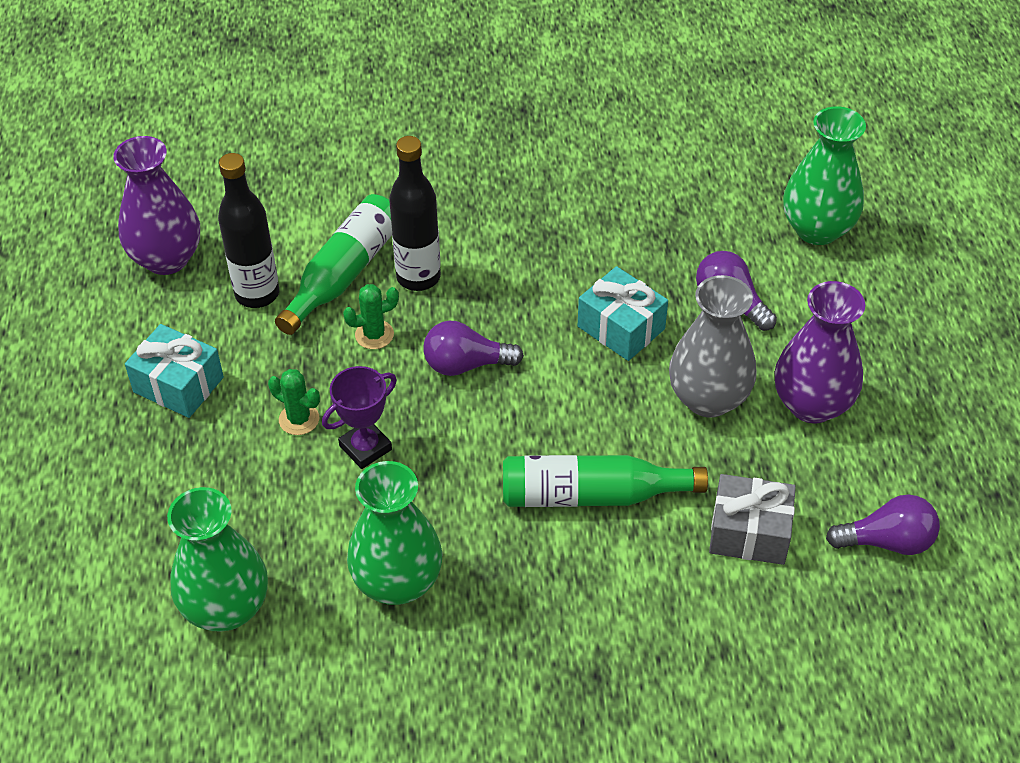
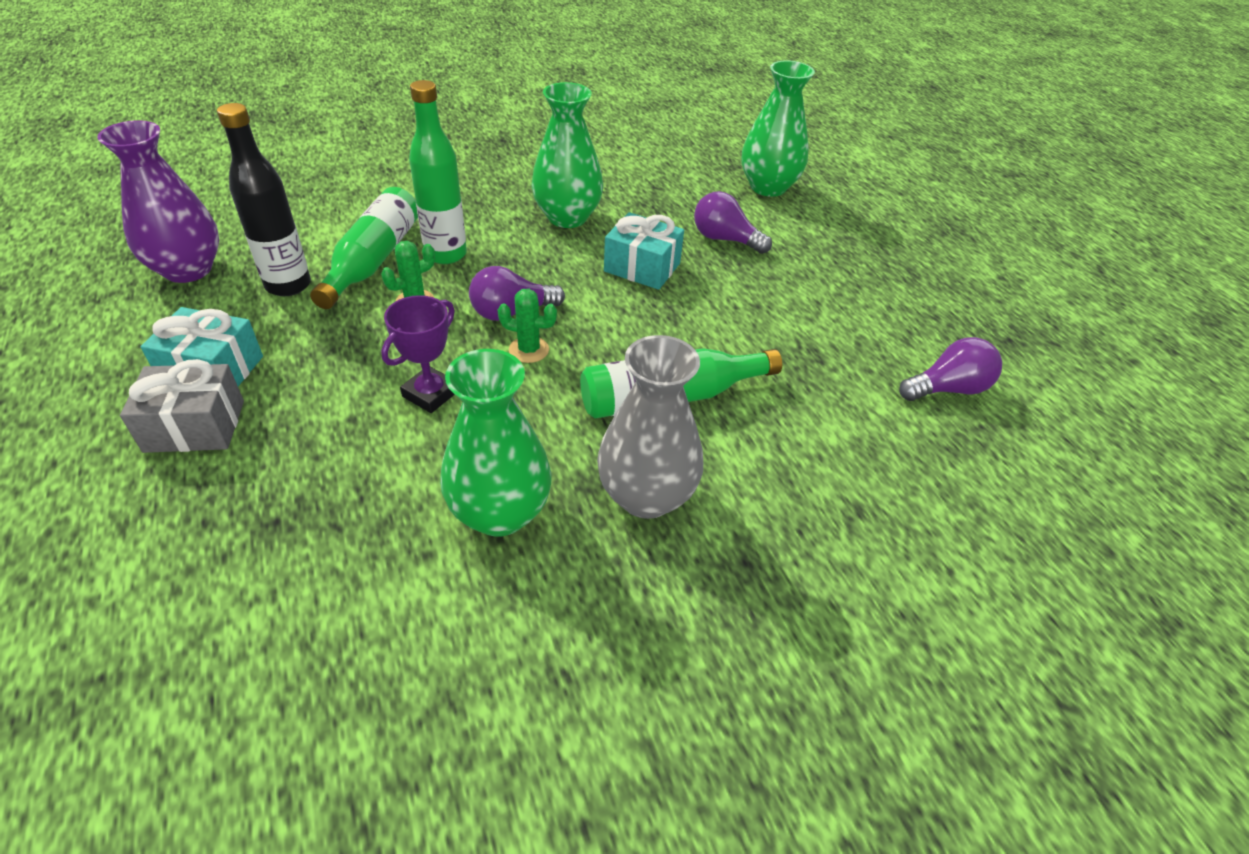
camera: 20 degrees left, 5 degrees down
(226, 608) = (301, 581): green vase -> green vase (567, 217)
(299, 419) = (353, 380): green cactus -> green cactus (529, 350)
(418, 277) = (446, 254): black bottle -> green bottle
(708, 398) = (740, 307): grey vase -> grey vase (646, 496)
(749, 532) = (828, 403): grey gift -> grey gift (195, 426)
(812, 404) = (827, 299): purple vase -> none

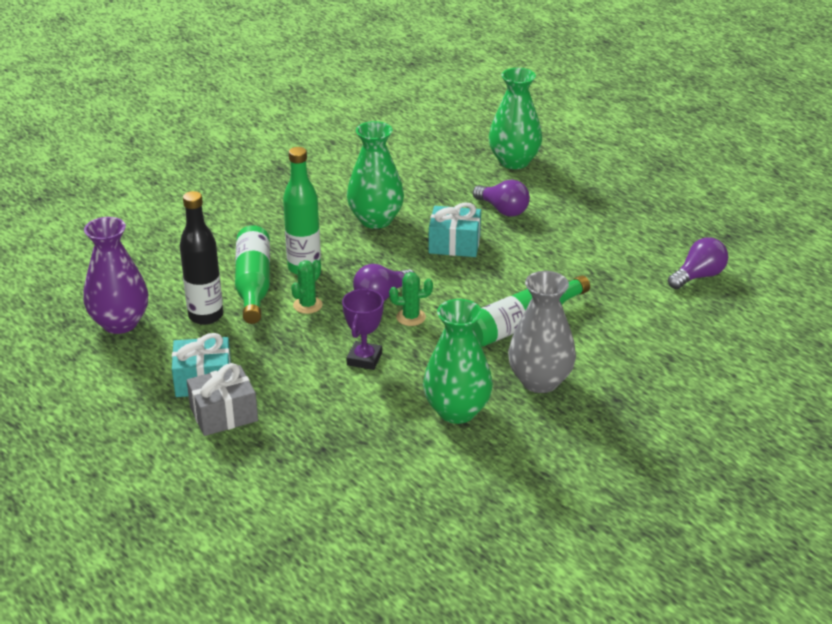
camera: 15 degrees left, 10 degrees down
(725, 239) = (503, 210): purple light bulb -> purple light bulb turned 150 degrees counterclockwise

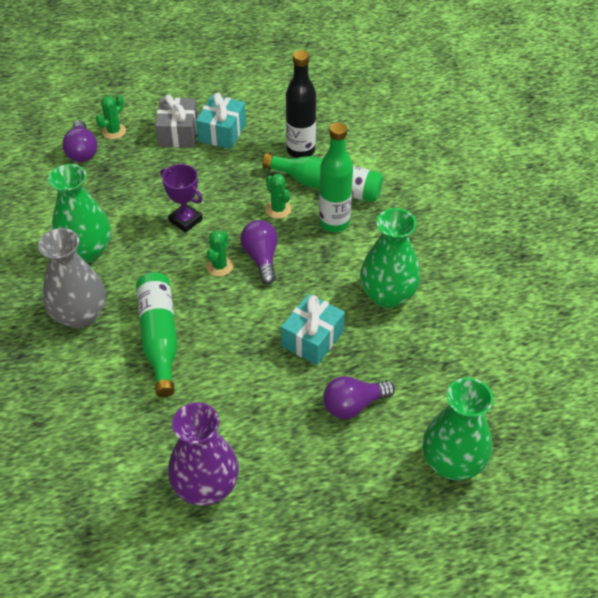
camera: 115 degrees right, 15 degrees up
(120, 323) = (320, 107): purple vase -> purple vase (206, 486)
(249, 470) = (114, 131): none -> green cactus
(698, 276) = (132, 523): purple light bulb -> purple light bulb (82, 151)

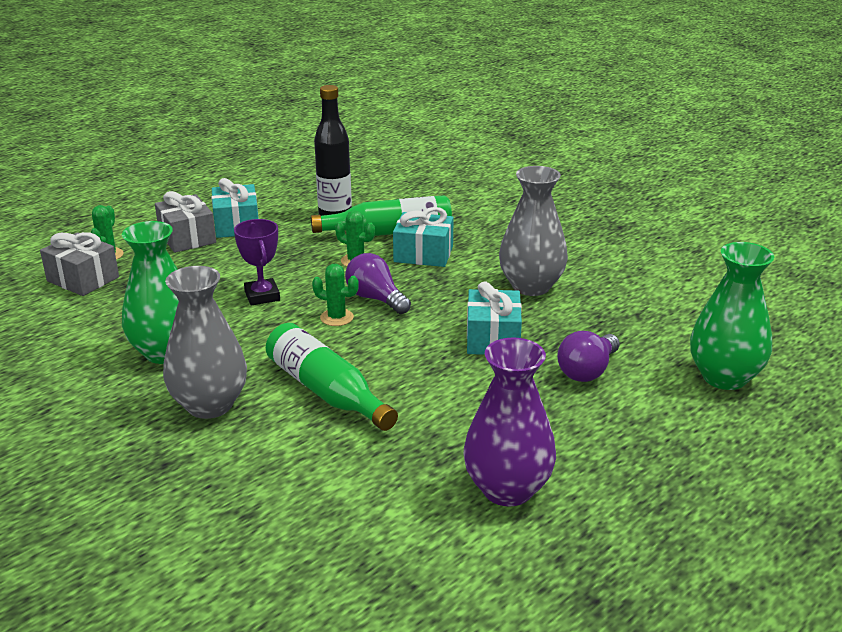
camera: 30 degrees left, 20 degrees down
(82, 151) = (83, 279): purple light bulb -> grey gift
(185, 220) = (262, 296): purple trophy -> purple trophy turned 60 degrees clockwise
(219, 266) = (337, 317): green cactus -> green cactus turned 60 degrees counterclockwise
(334, 223) = (423, 254): green bottle -> turquoise gift
(387, 295) = (531, 286): green vase -> grey vase

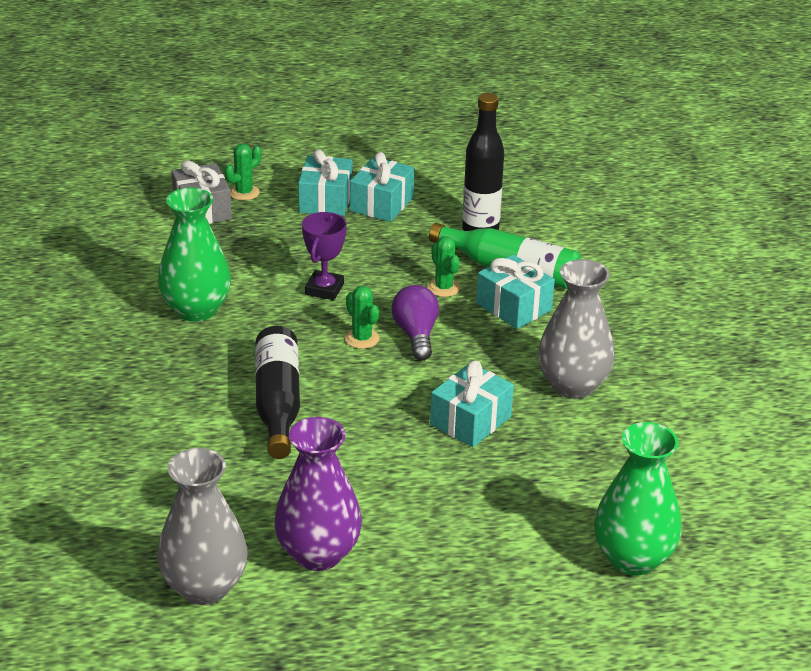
camera: 35 degrees right, 5 degrees up
(187, 238) = (325, 200): grey gift -> turquoise gift
(210, 405) = (180, 372): grey vase -> grey vase (204, 587)
(326, 391) = (278, 403): green bottle -> black bottle
(587, 371) = (514, 491): purple light bulb -> none

